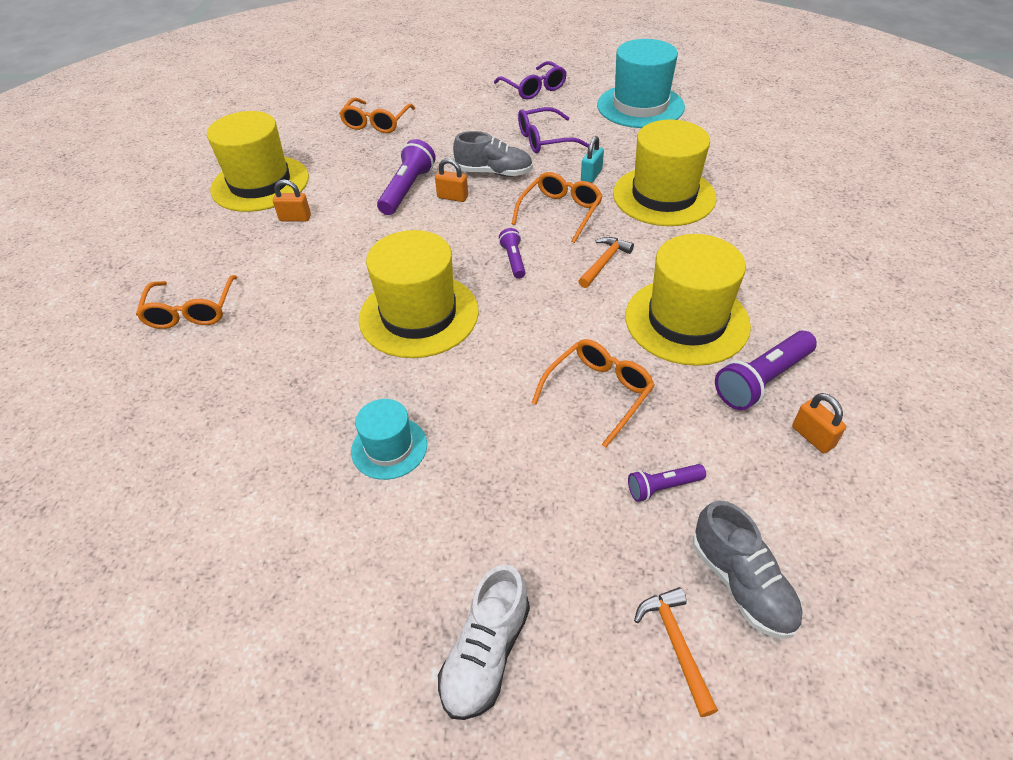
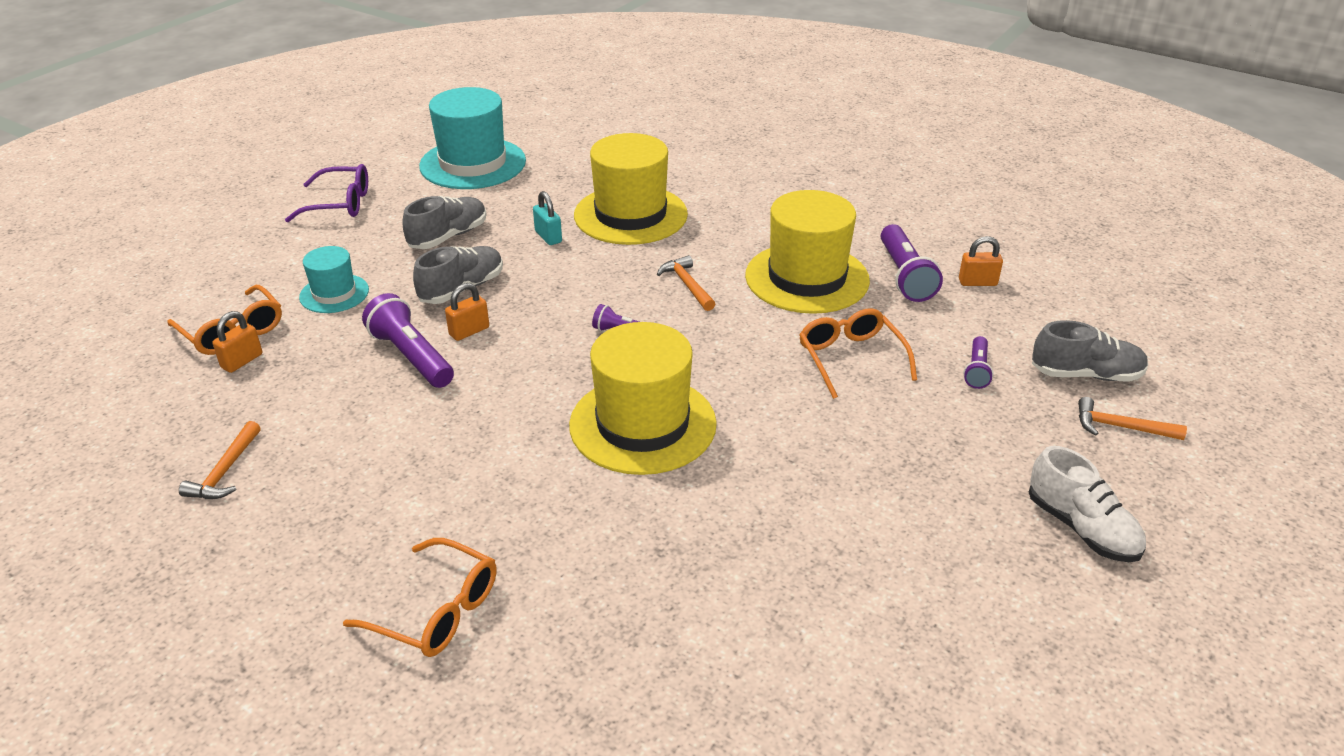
camera: 60 degrees left, 10 degrees down
(260, 183) = (225, 471): yellow hat -> orange hammer
(295, 218) = (350, 462): orange padlock -> orange padlock (242, 361)
(389, 448) = (816, 509): turquoise hat -> turquoise hat (334, 293)
(544, 140) = (448, 237): purple glasses -> grey shoe
(560, 212) = (583, 277): orange glasses -> none

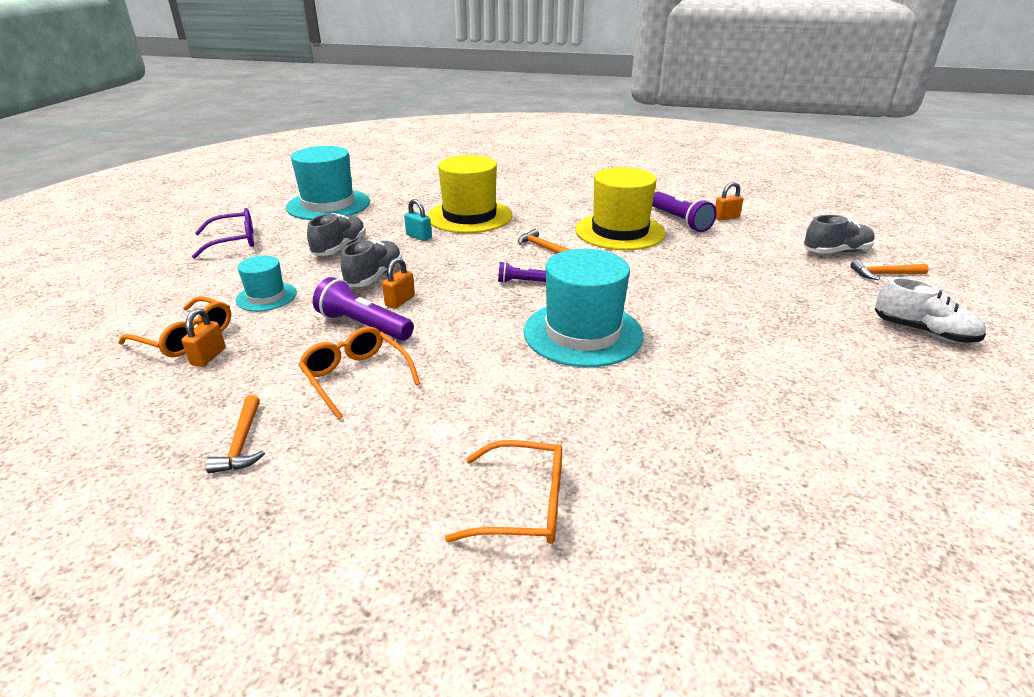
camera: 20 degrees left, 5 degrees down
(642, 424) = (583, 333): yellow hat -> turquoise hat
(851, 358) = (689, 268): orange glasses -> orange glasses (356, 377)
(977, 370) = (772, 261): purple flashlight -> none

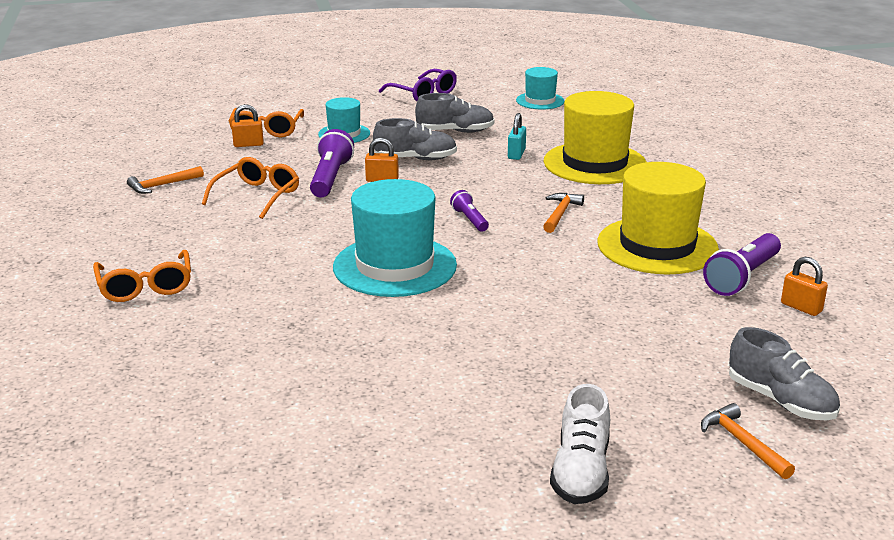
camera: 65 degrees right, 5 degrees down
(328, 205) = (540, 101): turquoise hat -> turquoise hat, size x0.54

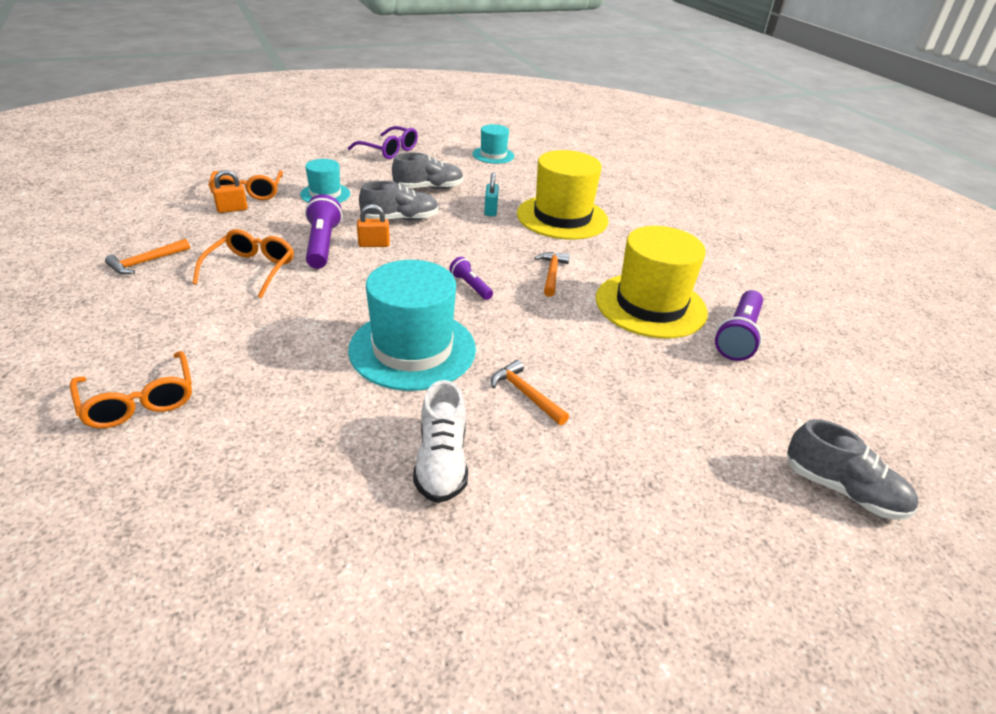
camera: 15 degrees left, 10 degrees up
(581, 471) = (697, 629): white shoe -> white shoe (441, 462)
(742, 443) = (836, 556): orange hammer -> orange hammer (525, 394)
(801, 307) = (803, 367): orange padlock -> none

